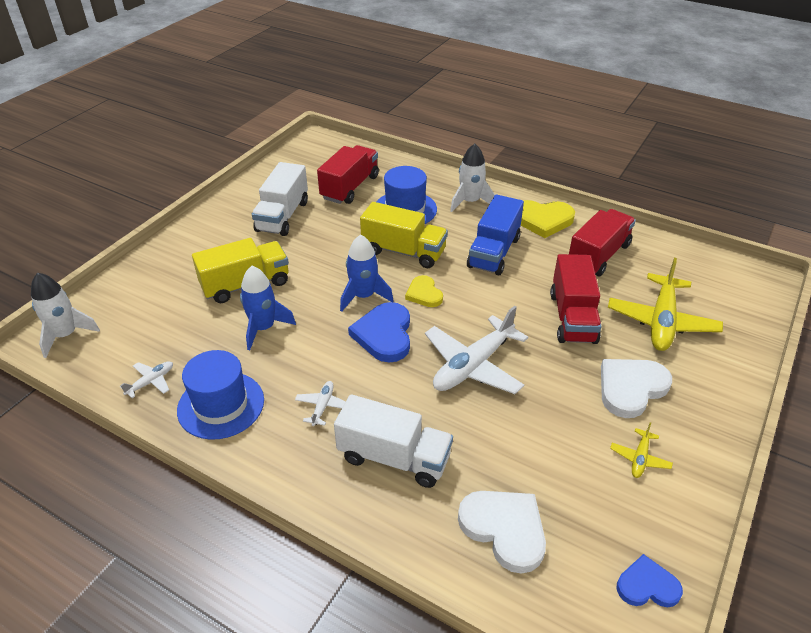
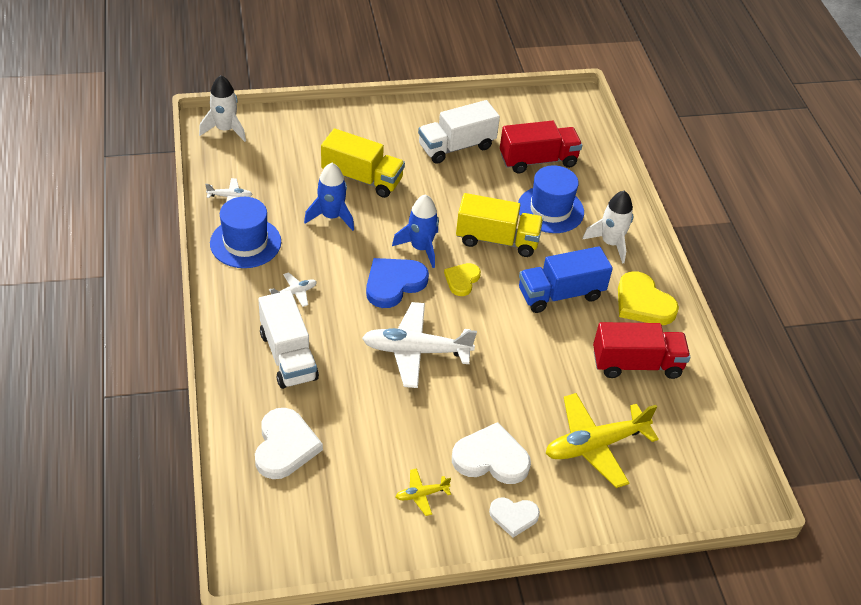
camera: 45 degrees right, 5 degrees up
(404, 251) = (497, 240): yellow truck -> yellow truck turned 60 degrees counterclockwise
(572, 317) = (535, 384): red truck -> none
(647, 586) = (309, 546): blue heart -> none
(704, 411) = (513, 516): none -> white heart

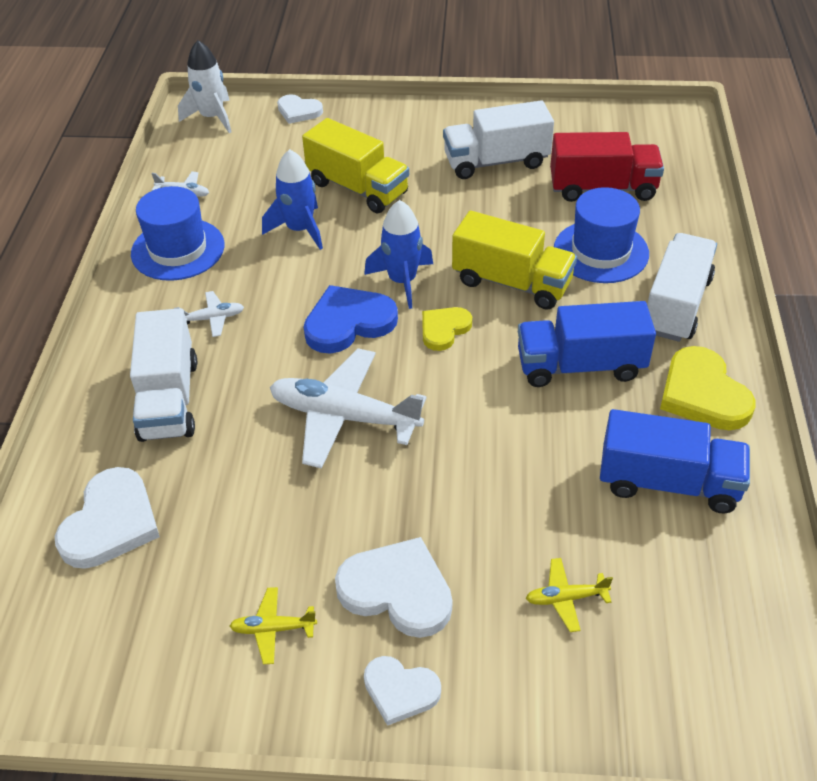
camera: 20 degrees right, 0 degrees up
(292, 118) = (298, 111): none -> white heart
(595, 445) = (565, 598): yellow plane -> yellow plane, size x0.46
(610, 243) = (676, 305): white rocket -> white truck
(636, 364) = (668, 482): red truck -> blue truck

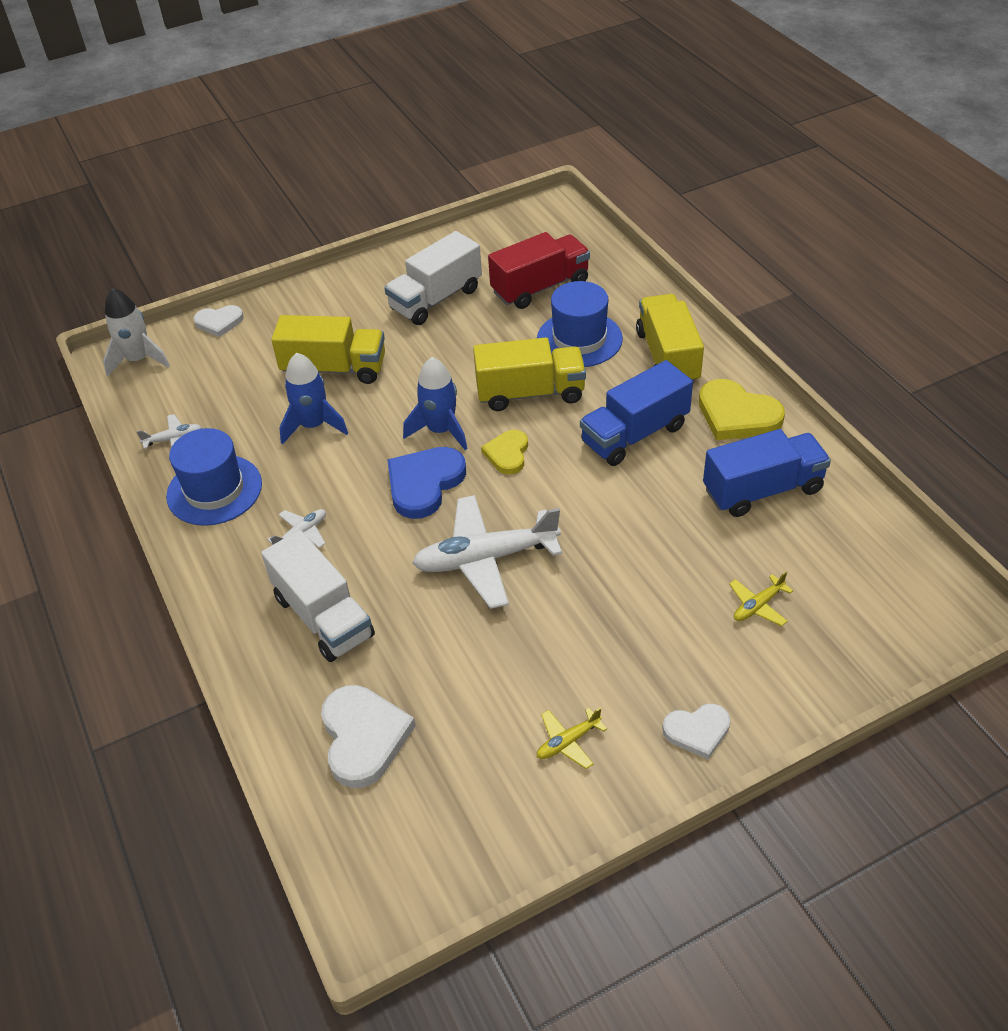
camera: 30 degrees left, 0 degrees up
(397, 590) = (636, 664): white heart -> none
(676, 305) = (667, 357): white truck -> yellow truck

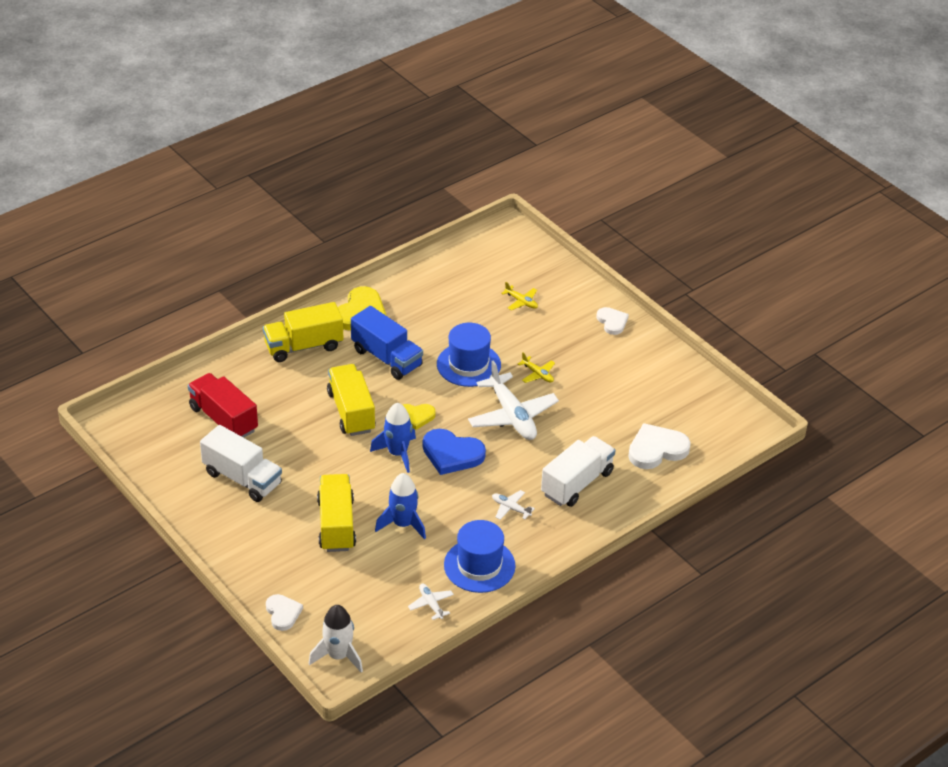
camera: 105 degrees left, 5 degrees down
(568, 742) = (634, 368): yellow plane -> yellow plane (537, 374)
(579, 339) = (287, 392): blue hat -> blue hat (468, 364)
(762, 490) = (428, 301): blue truck -> none

